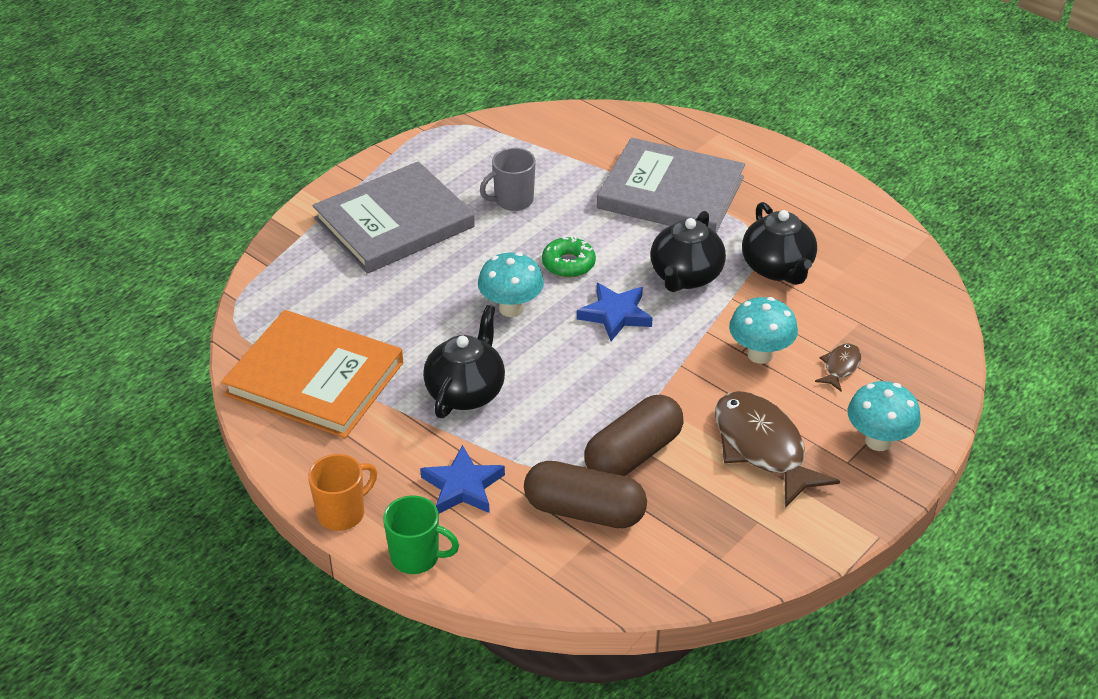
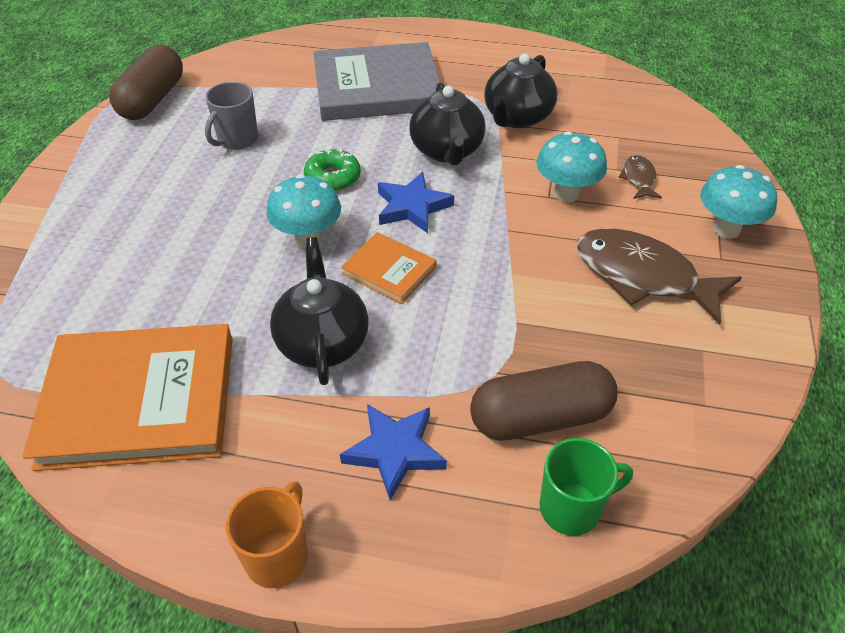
camera: 30 degrees left, 5 degrees up
(394, 223) = (128, 200): grey book -> none
(416, 557) = (405, 568): green mug -> green mug (572, 508)
(556, 359) = (389, 270): none -> orange book
(633, 454) = (537, 334): brown capsule -> brown capsule (152, 100)
(777, 269) = (517, 118): black teapot -> black teapot turned 75 degrees clockwise

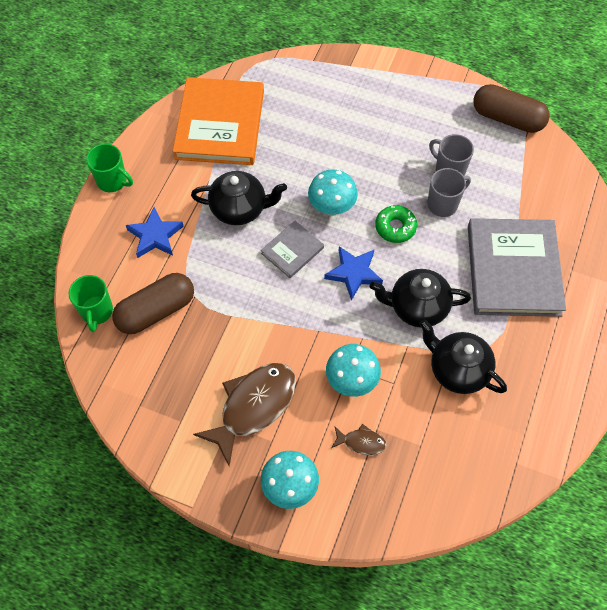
camera: 100 degrees right, 15 degrees up
(278, 556) = (113, 181): orange mug -> green mug
(291, 141) = (443, 204): none -> grey mug
(389, 270) = (292, 250): orange book -> grey book
(540, 417) = (156, 311): brown capsule -> brown capsule turned 60 degrees clockwise

